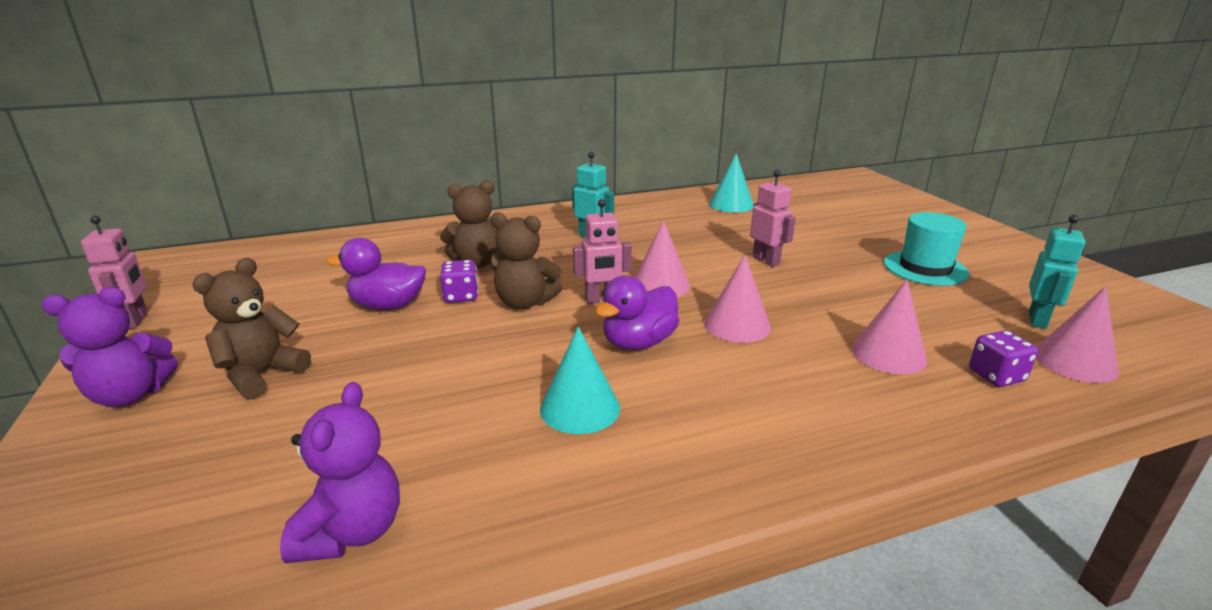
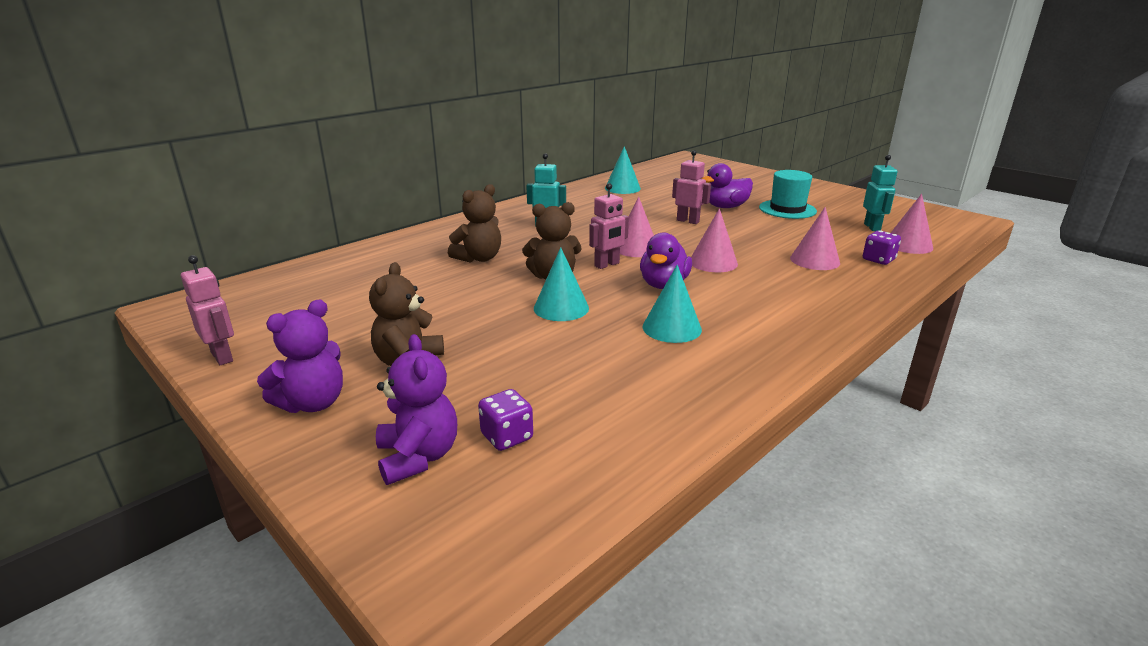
camera: 25 degrees left, 0 degrees up
(352, 532) = (614, 425): purple teddy bear -> purple teddy bear (418, 457)
(388, 306) = (447, 300): purple duck -> purple duck (726, 207)
(461, 296) = (498, 282): purple dice -> purple dice (507, 437)
(486, 345) = (561, 308): none -> turquoise cone

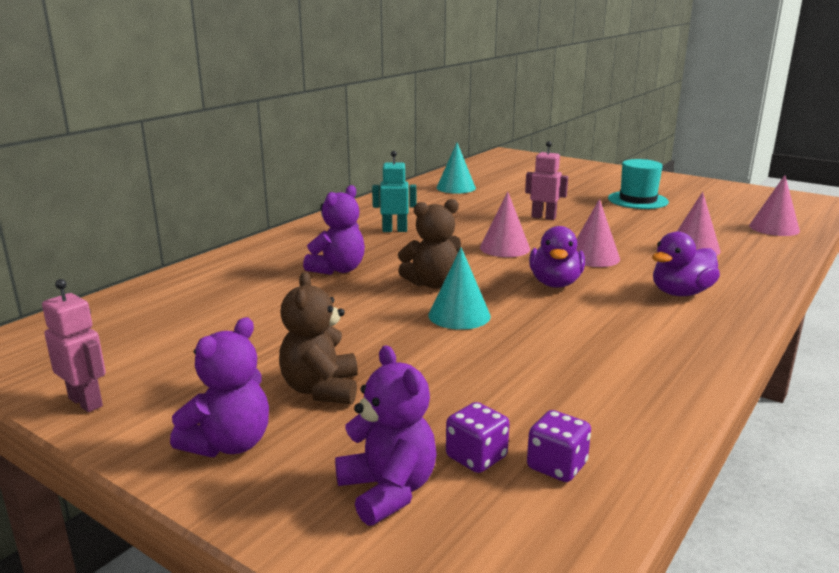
camera: 10 degrees left, 5 degrees down
(479, 258) = (338, 269): brown teddy bear -> purple teddy bear
(607, 265) = (483, 267): pink robot -> none
(672, 328) = (588, 326): turquoise cone -> none
(726, 207) = (574, 201): purple duck -> purple duck (680, 293)
(872, 227) = (730, 213): turquoise robot -> none
(878, 260) = (754, 244): purple dice -> purple dice (556, 466)

